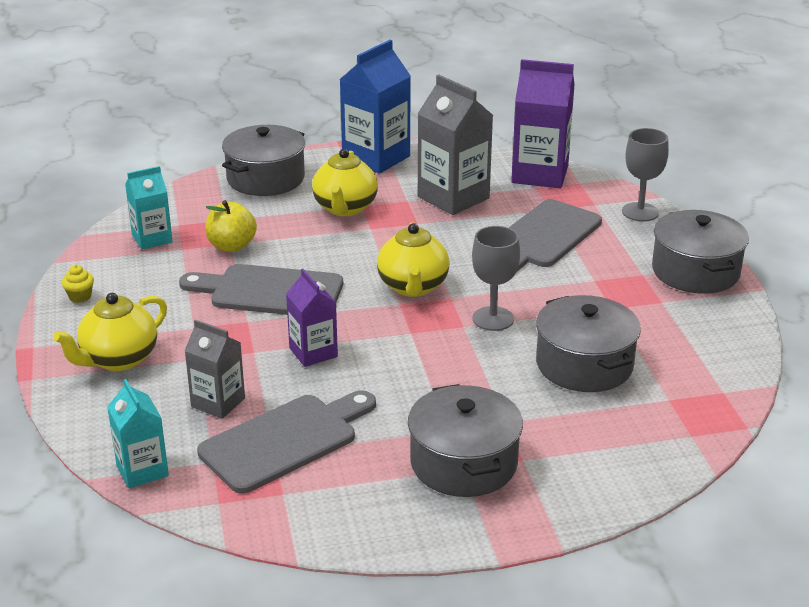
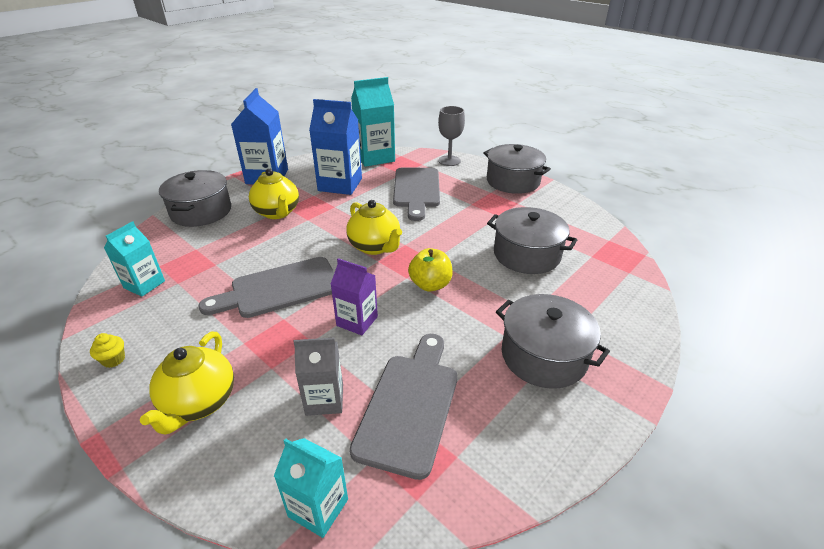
camera: 35 degrees left, 5 degrees up
(232, 246) = (218, 266): yellow apple -> yellow apple (430, 284)
(453, 197) = (340, 185): grey carton -> blue carton
(493, 319) = (445, 248): grey goblet -> none
(540, 174) = (375, 157): purple carton -> turquoise carton

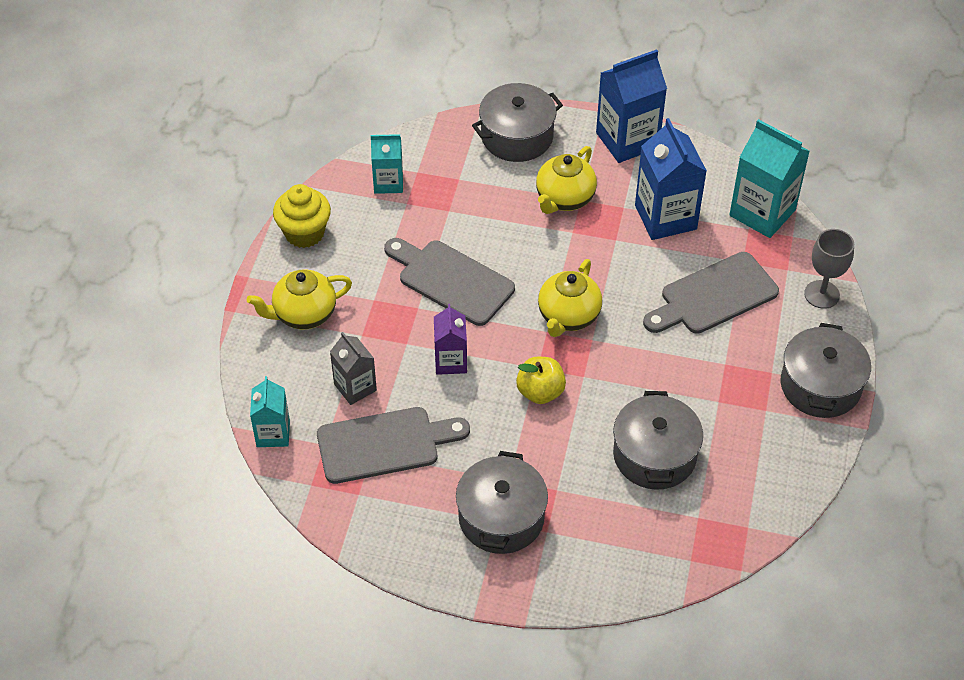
camera: 60 degrees right, 15 degrees up
(113, 360) = (304, 233): yellow cupcake -> yellow cupcake, size x2.15

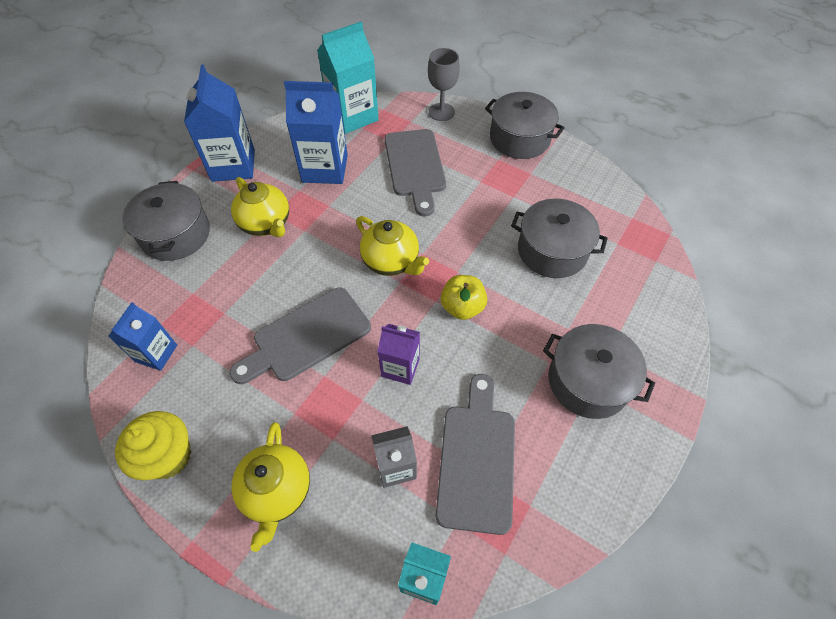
camera: 70 degrees left, 5 degrees up
(388, 182) = (156, 353): turquoise carton -> blue carton

